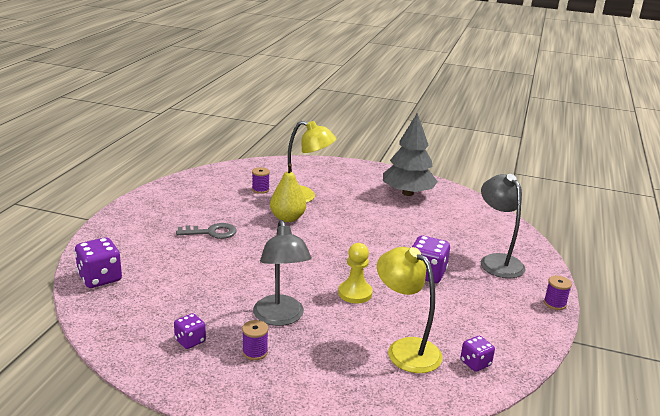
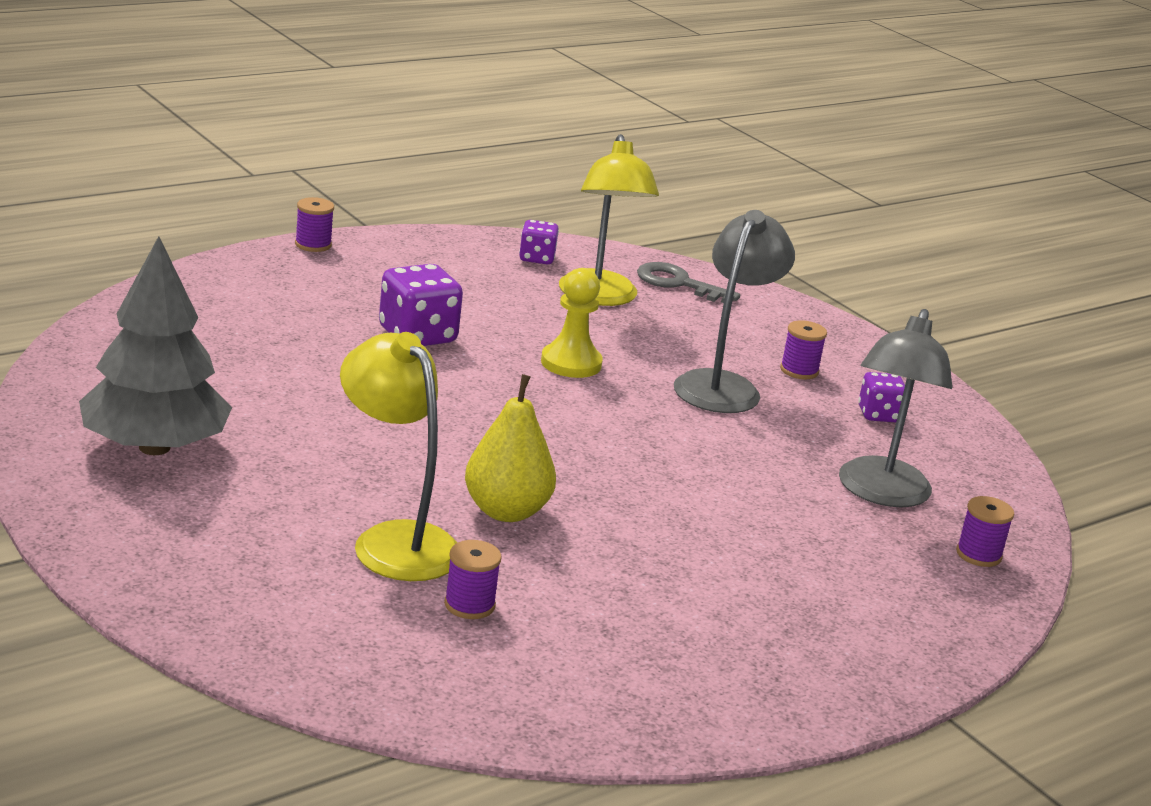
camera: 145 degrees left, 0 degrees up
(100, 278) = (978, 554): purple dice -> purple spool
(211, 232) = (700, 550): grey key -> grey key (678, 284)
(497, 261) = (271, 301): grey lamp -> grey lamp (880, 493)

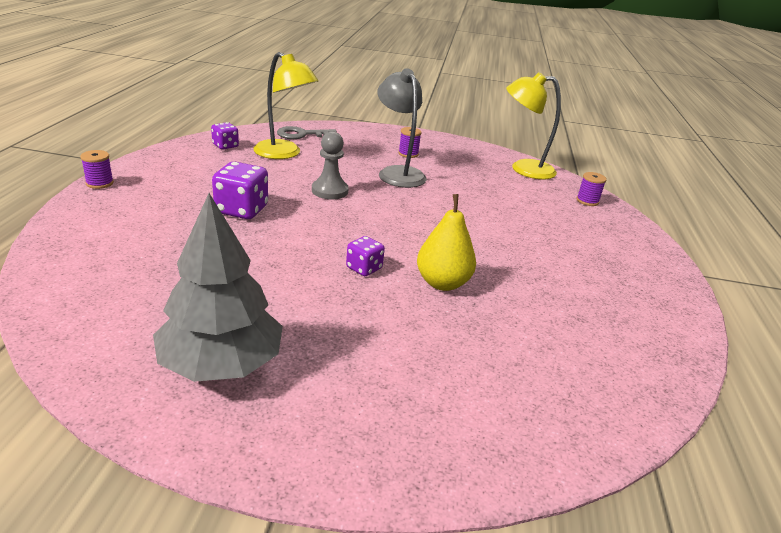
camera: 45 degrees left, 5 degrees up
(395, 540) = (434, 334): yellow lamp -> yellow lamp (523, 169)
(469, 605) = (523, 347): purple spool -> none
(571, 363) = (330, 191): yellow pawn -> grey pawn
(878, 415) = (462, 160): purple dice -> purple dice (364, 268)
(880, 493) = (522, 192): grey lamp -> none

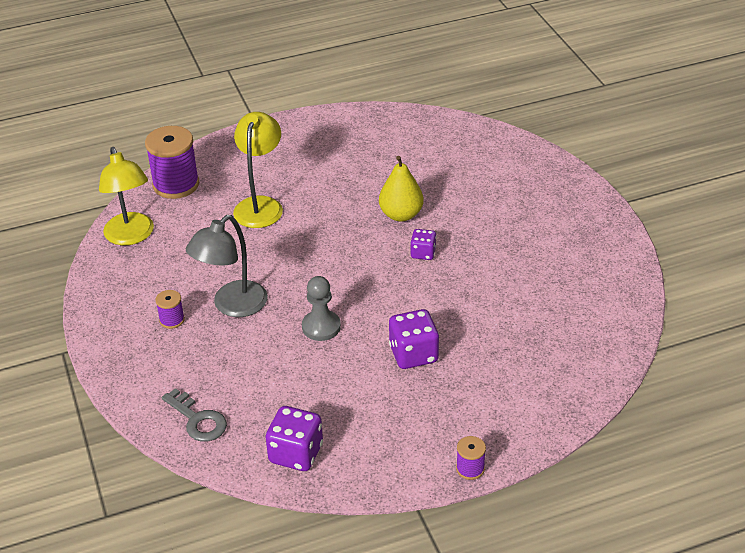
camera: 115 degrees left, 10 degrees up
(221, 364) = (574, 259): grey tree -> none
(225, 146) = (296, 453): purple dice -> purple dice, size x1.68
(284, 154) = (269, 400): yellow lamp -> yellow lamp (260, 205)
(587, 201) = (176, 184): purple spool -> purple spool, size x2.09

